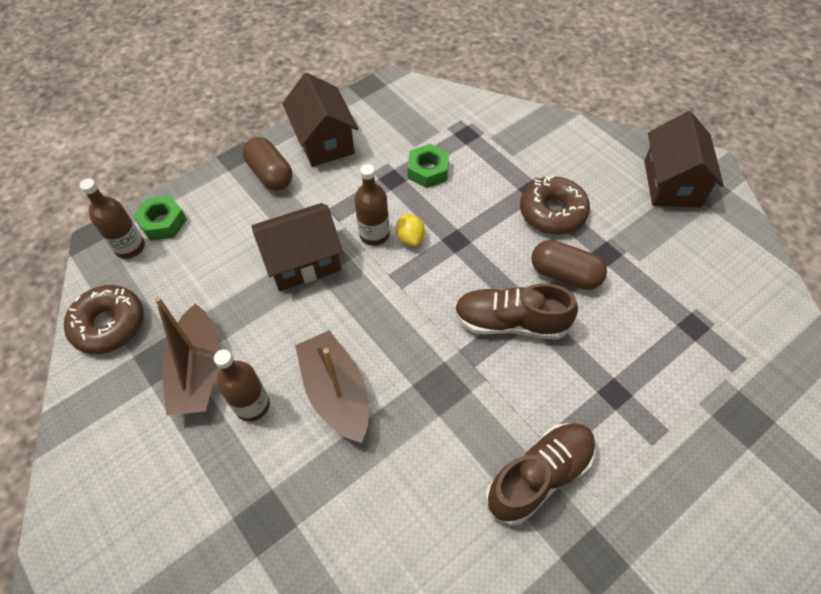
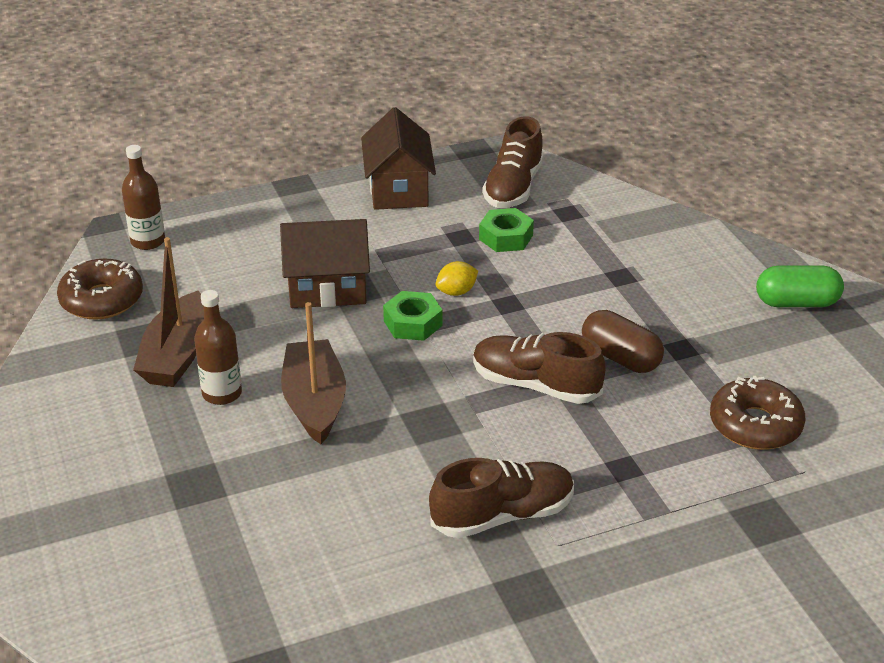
camera: 15 degrees right, 20 degrees down
(163, 222) = (190, 227): green nut -> green nut (413, 323)
(270, 174) = (325, 208): brown capsule -> none
(374, 234) = (417, 281): brown bottle -> none
(410, 238) = (456, 292): yellow lemon -> yellow lemon turned 60 degrees clockwise
(415, 118) = (513, 187): none -> brown shoe
(552, 212) = (635, 301): brown donut -> brown donut (755, 425)
(671, 183) = (796, 303): brown house -> green capsule

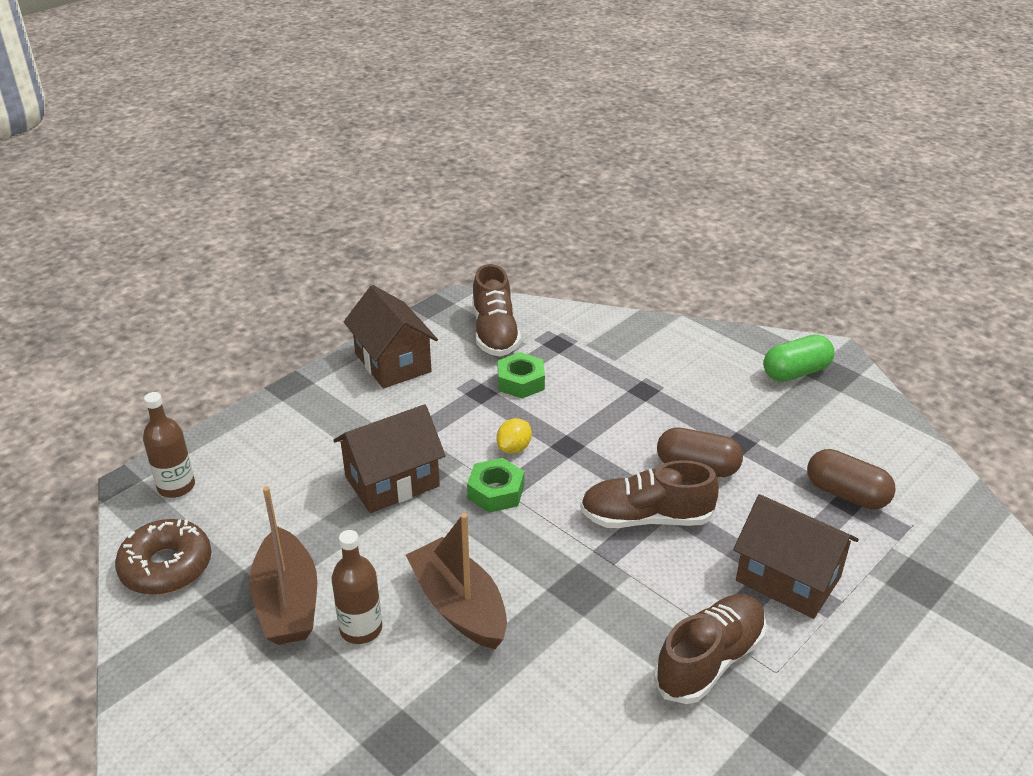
camera: 25 degrees left, 0 degrees up
(632, 476) = (788, 579): none -> brown house
(755, 425) = (846, 494): brown donut -> brown capsule

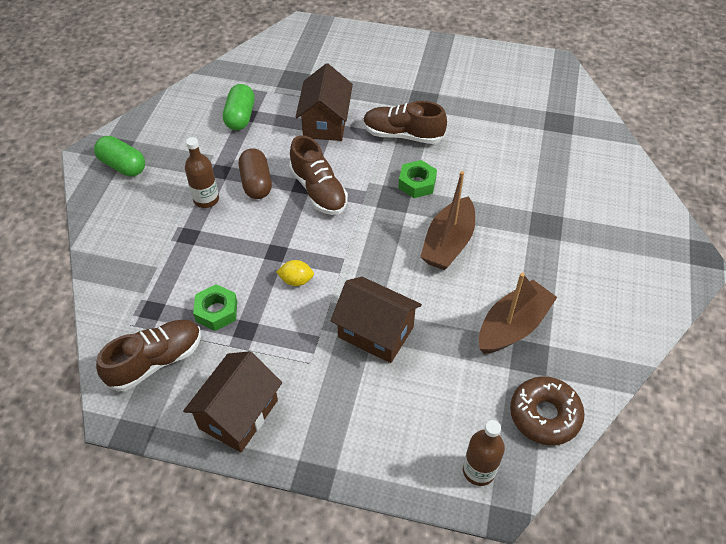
camera: 120 degrees left, 15 degrees up
(361, 629) = (499, 278): brown bottle -> brown bottle (206, 199)
(496, 492) = (345, 270): green nut -> green nut (417, 183)
(846, 494) = (240, 117): brown capsule -> green capsule

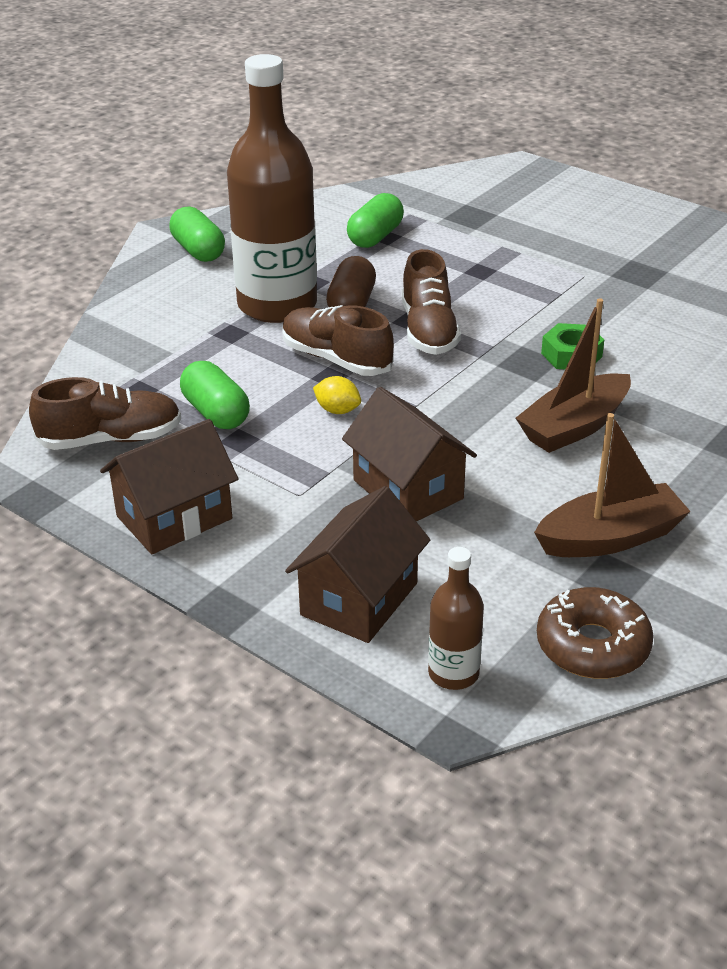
camera: 25 degrees right, 15 degrees down
(206, 199) = (277, 305): brown bottle -> brown bottle, size x2.22
(216, 311) = (216, 413): green nut -> green capsule
(325, 123) = (485, 266): brown house -> brown house (359, 599)
(403, 135) = (585, 302): brown shoe -> brown shoe (336, 359)

